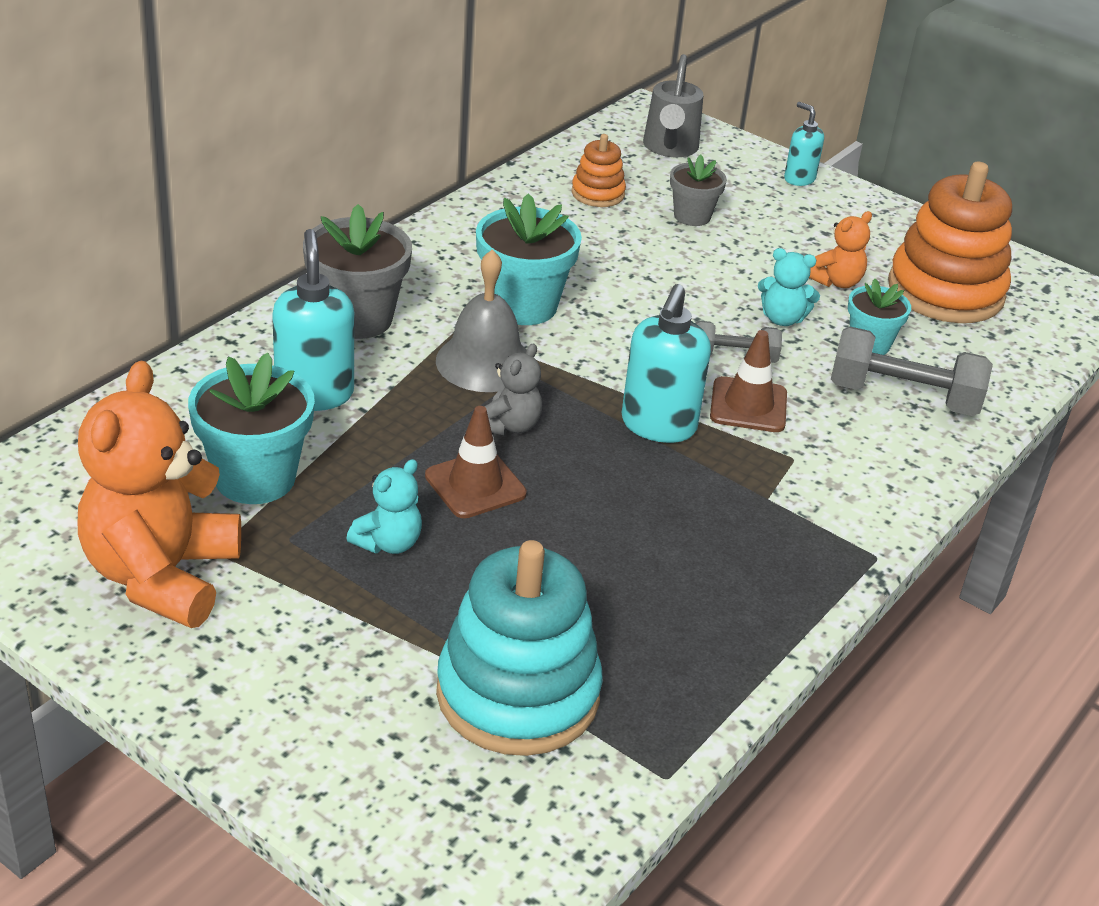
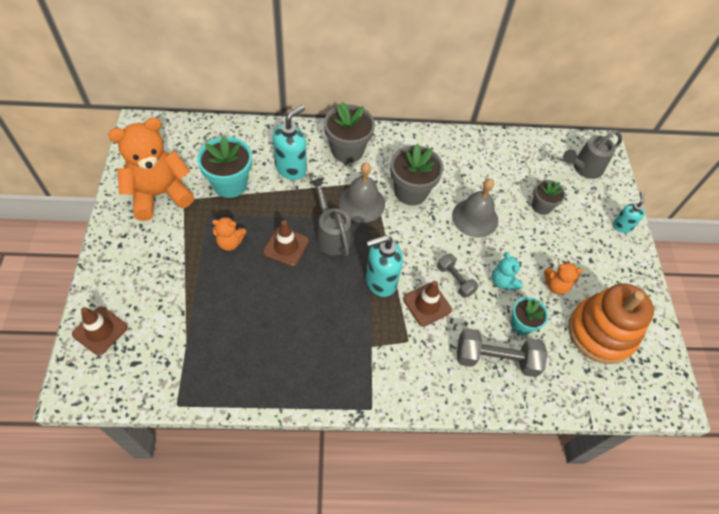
camera: 50 degrees right, 20 degrees up
(388, 543) = (230, 242): turquoise teddy bear -> orange teddy bear
(395, 810) = (100, 330): none -> brown traffic cone
(510, 426) = (331, 235): grey teddy bear -> grey watering can
(517, 694) = (183, 331): turquoise stacking toy -> none
(522, 305) = (411, 191): turquoise flower pot -> grey flower pot
(598, 194) = (517, 166): orange stacking toy -> none
(643, 279) = (475, 217): none -> grey bell
(903, 397) = (496, 359): grey dumbbell -> grey dumbbell turned 60 degrees counterclockwise

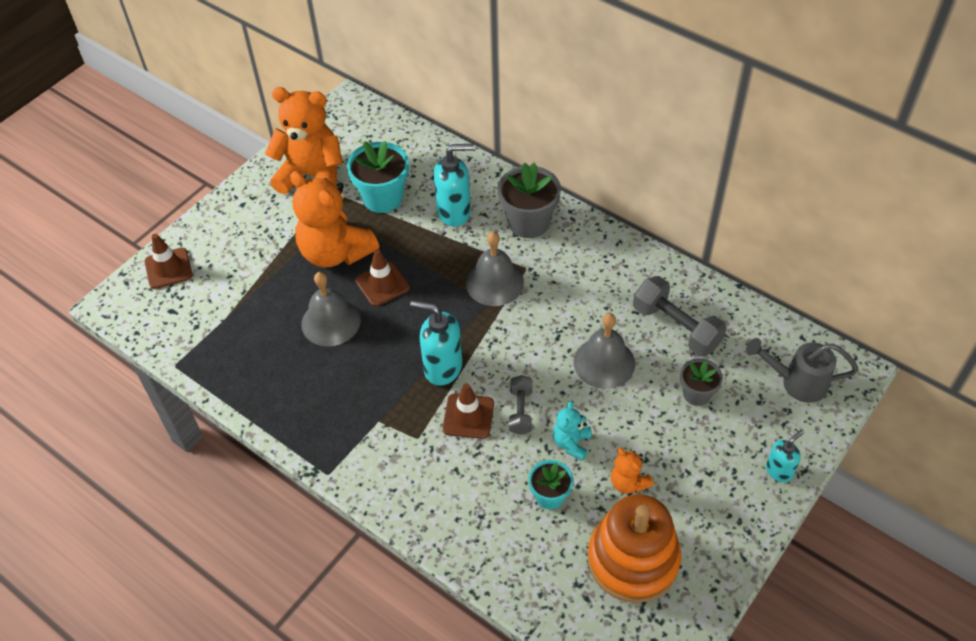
camera: 45 degrees right, 5 degrees down
(230, 242) = (335, 252): orange teddy bear -> orange teddy bear, size x2.14
(273, 296) = (331, 322): none -> grey bell
(331, 235) = (435, 297): grey watering can -> none
(411, 191) = (558, 298): grey flower pot -> none
(496, 359) = (489, 510): grey dumbbell -> grey dumbbell (676, 327)

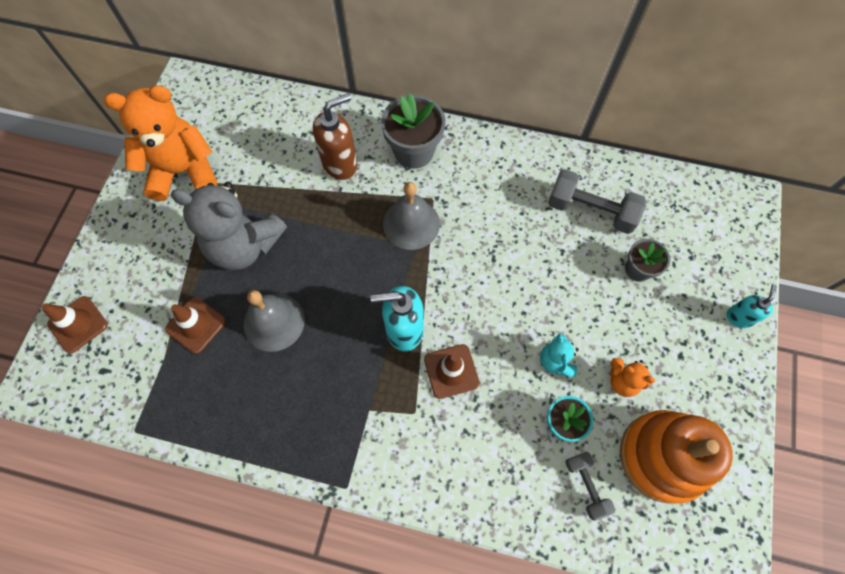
camera: 25 degrees left, 15 degrees up
(335, 252) = (244, 245): orange teddy bear -> grey teddy bear
(382, 198) = (264, 172): turquoise flower pot -> none
(382, 284) = (306, 263): brown traffic cone -> brown traffic cone (196, 325)
(454, 212) = (340, 164): turquoise soap dispenser -> brown soap dispenser
(520, 411) = (496, 347): grey dumbbell -> grey dumbbell (586, 485)
(604, 362) = (546, 269): grey bell -> none
(796, 382) = (712, 227): grey watering can -> none

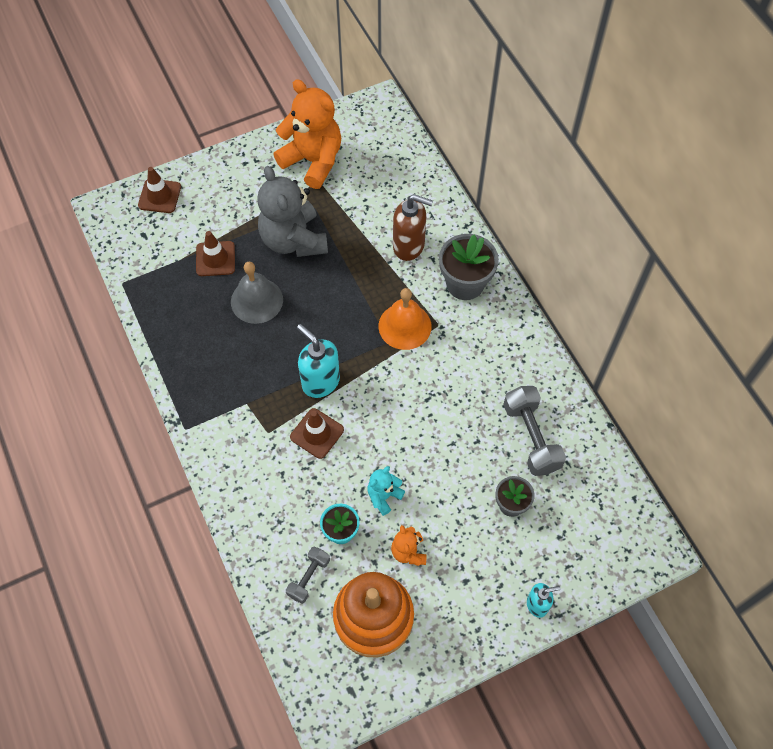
camera: 50 degrees right, 5 degrees down
(411, 224) = (405, 326): grey bell -> orange bell

